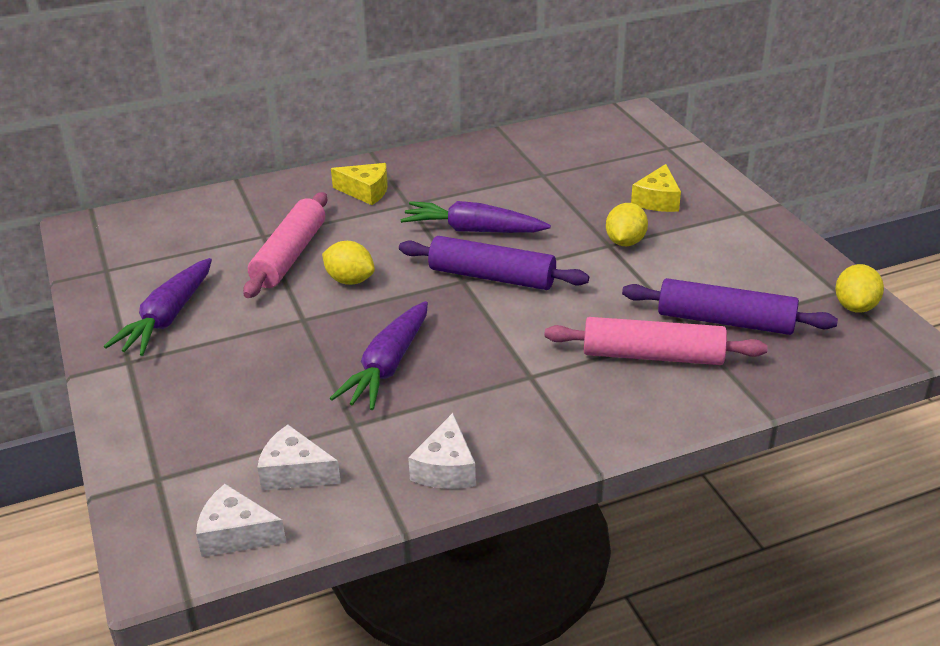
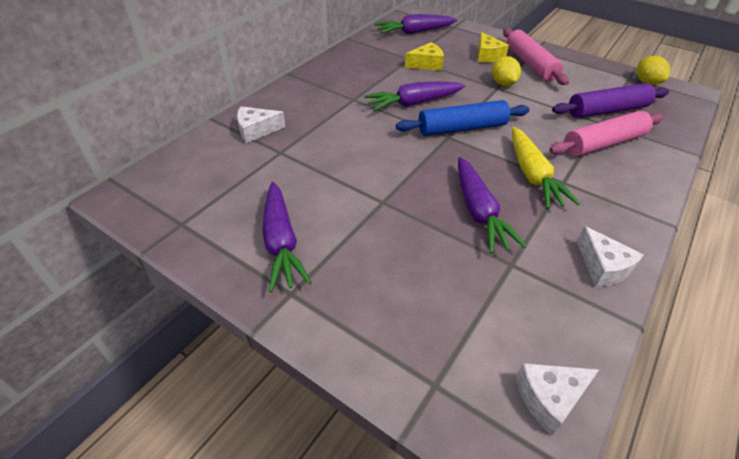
camera: 35 degrees left, 10 degrees up
(289, 256) = (317, 160): pink rolling pin -> pink rolling pin (530, 64)
(295, 472) = (522, 321): white cheese -> white cheese (256, 130)
(350, 280) = (380, 162): yellow lemon -> none
(366, 191) = (316, 99): yellow cheese -> yellow cheese (426, 64)
(492, 277) = (462, 128): purple rolling pin -> blue rolling pin
(503, 355) = (532, 175): none -> yellow carrot
(597, 141) = (414, 32): none -> purple carrot

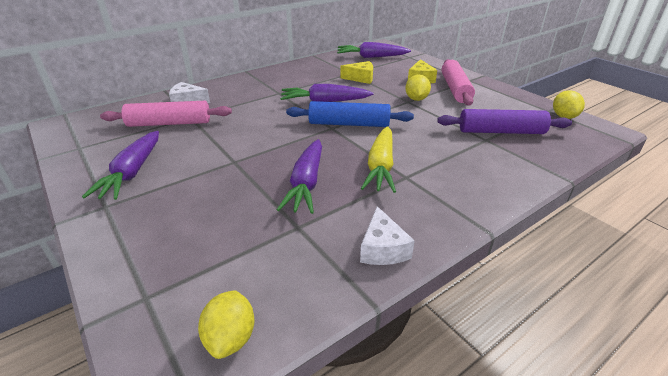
camera: 20 degrees right, 10 degrees down
(549, 398) = (231, 338): white cheese -> yellow lemon
(603, 143) = (474, 155): pink rolling pin -> pink rolling pin (169, 123)

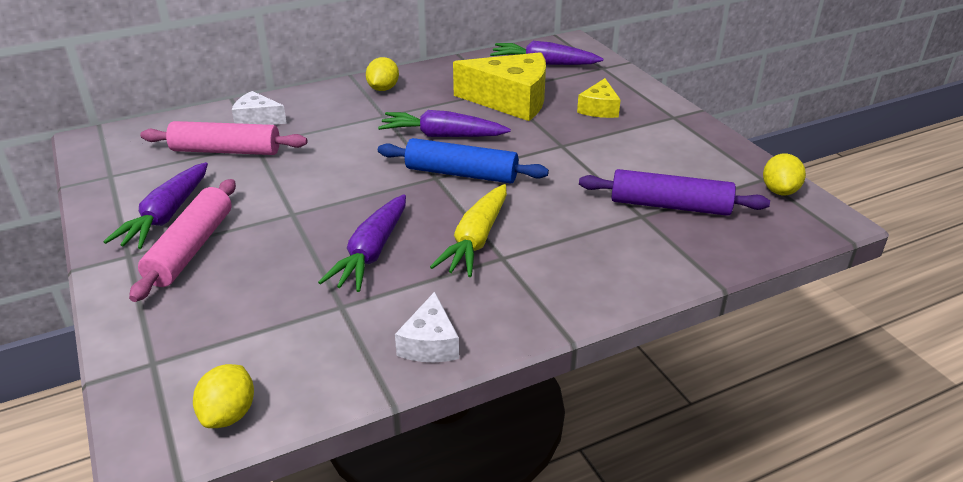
camera: 10 degrees right, 0 degrees up
(361, 78) = (511, 100): yellow cheese -> yellow cheese, size x1.92
(416, 99) = (575, 142): yellow lemon -> yellow lemon (383, 89)
(455, 89) = (642, 130): pink rolling pin -> pink rolling pin (191, 248)

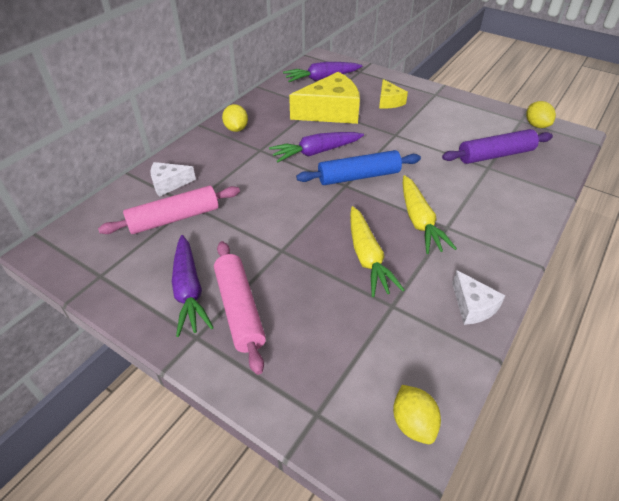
camera: 30 degrees left, 10 degrees up
(371, 253) = (367, 257): purple carrot -> yellow carrot

